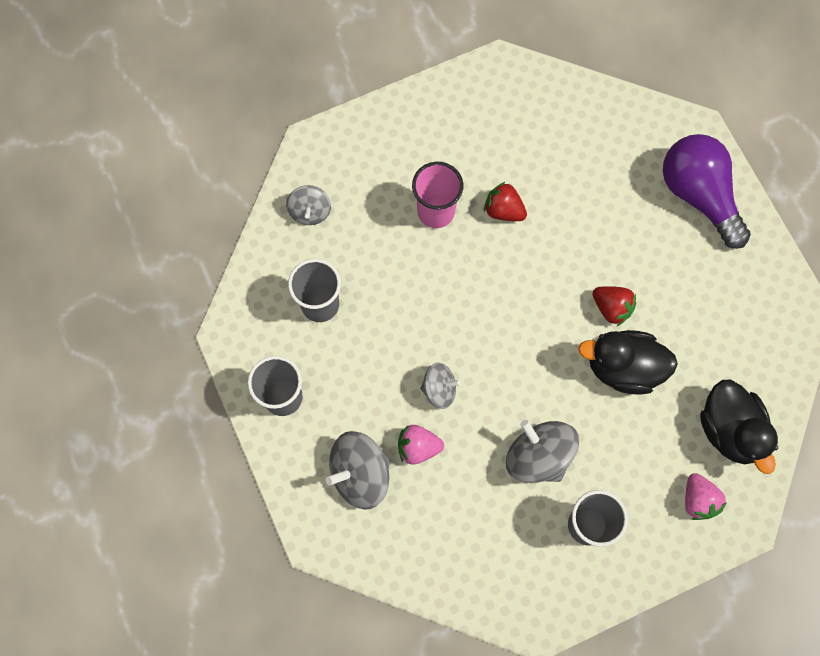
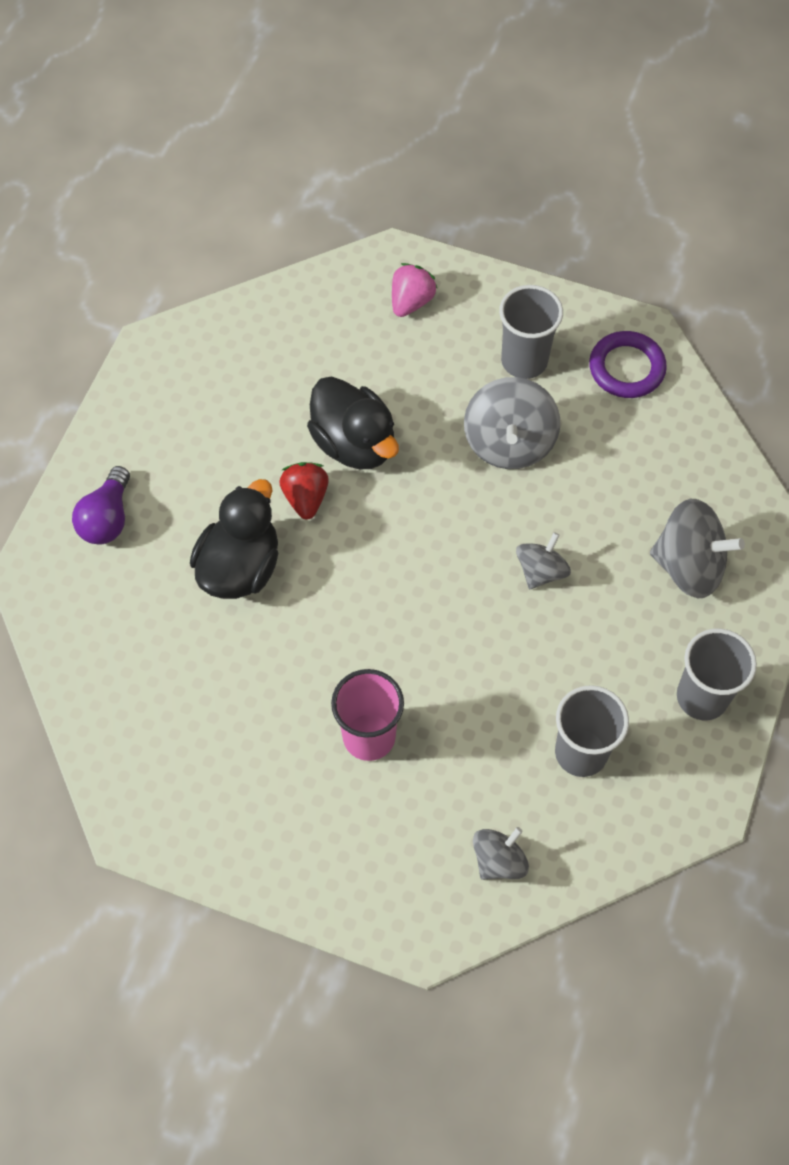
camera: 135 degrees left, 10 degrees down
(418, 447) = (611, 541): pink strawberry -> none
(439, 389) = (541, 571): grey spinning top -> grey spinning top turned 75 degrees clockwise
(503, 210) = (301, 675): red strawberry -> none
(521, 583) = (626, 368): none -> purple ring
(699, 195) = (107, 518): purple light bulb -> purple light bulb, size x0.59
(730, 430) = (323, 324): black duck -> black duck (240, 567)

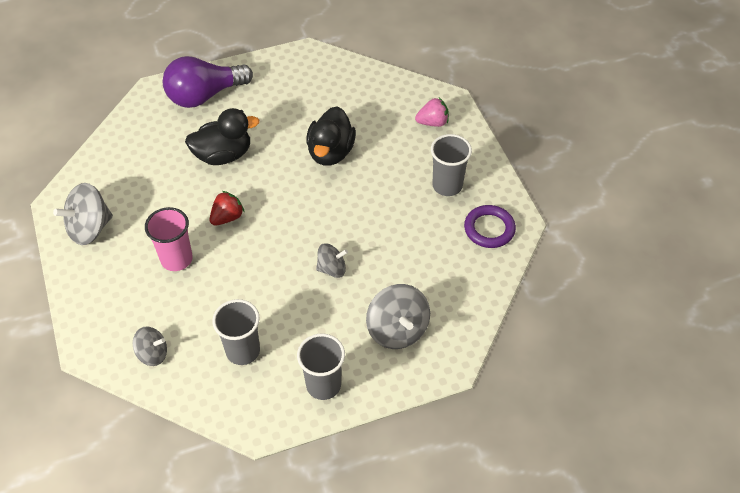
camera: 50 degrees right, 10 degrees down
(107, 518) = (204, 95): purple light bulb -> purple light bulb, size x1.70
(305, 498) = (283, 154): red strawberry -> red strawberry (227, 217)
(509, 443) = (393, 209): grey spinning top -> grey spinning top (89, 228)

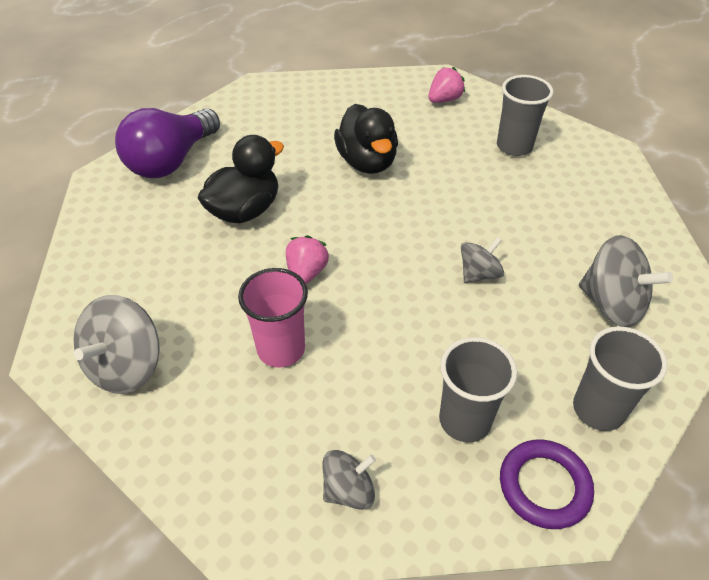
camera: 30 degrees left, 5 degrees down
(227, 217) = (306, 273): red strawberry -> pink strawberry
(489, 229) = (593, 167): purple ring -> purple ring (544, 486)

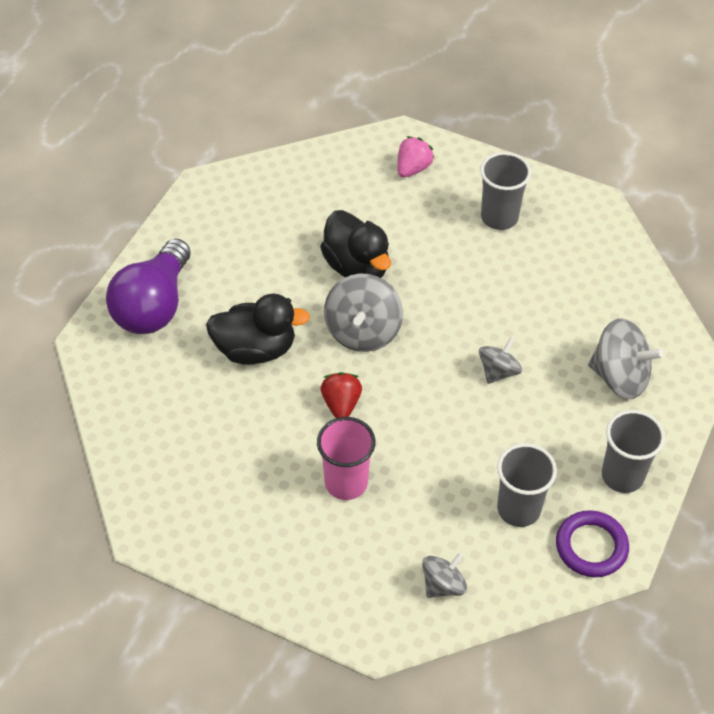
camera: 15 degrees left, 5 degrees up
(126, 366) = (217, 528): grey spinning top -> grey spinning top (363, 331)
(245, 210) = (255, 349): black duck -> black duck turned 60 degrees clockwise
(306, 273) = (341, 404): pink strawberry -> red strawberry

